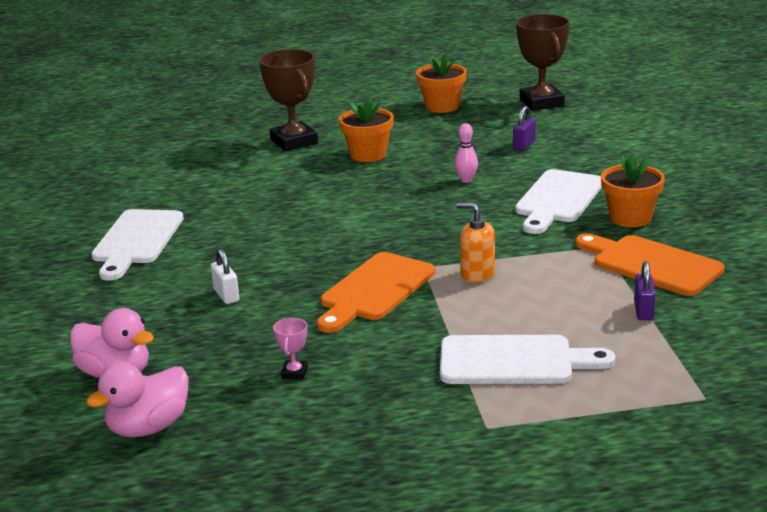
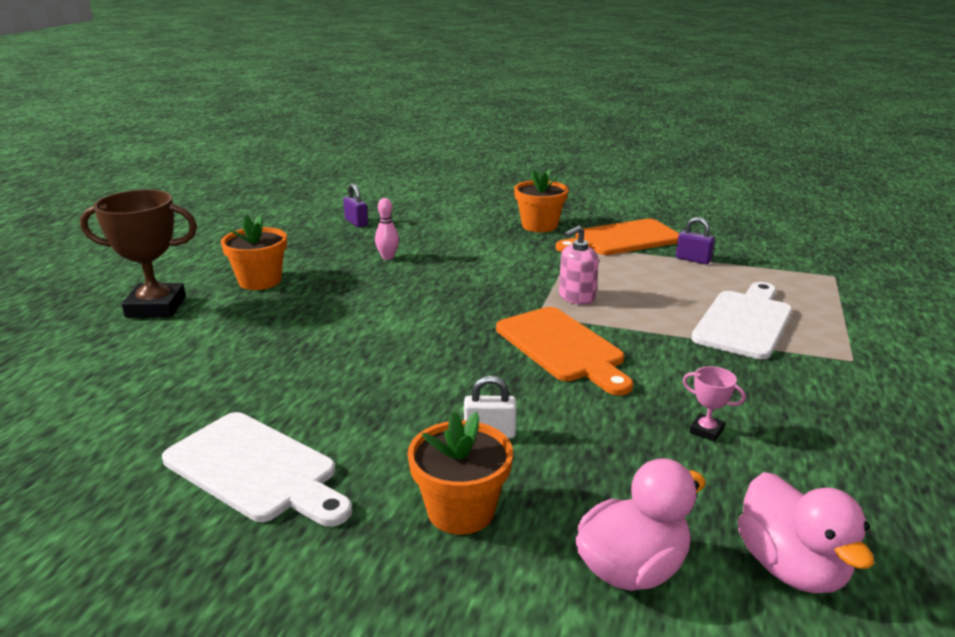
camera: 65 degrees left, 0 degrees up
(442, 106) = (216, 228): orange flower pot -> orange flower pot (461, 510)
(477, 274) = (576, 297): orange soap dispenser -> pink soap dispenser
(541, 103) = (286, 198): brown trophy -> none
(558, 200) = (476, 238): white cutting board -> none

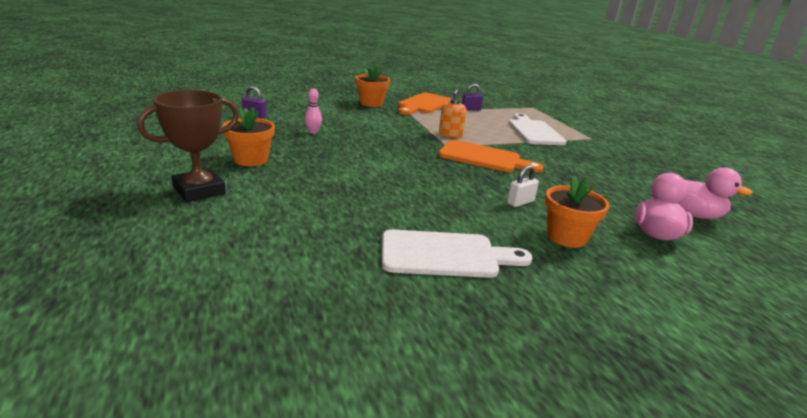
camera: 40 degrees left, 0 degrees up
(576, 297) = (450, 134): pink soap dispenser -> orange soap dispenser
(706, 430) = (592, 176): pink trophy -> none

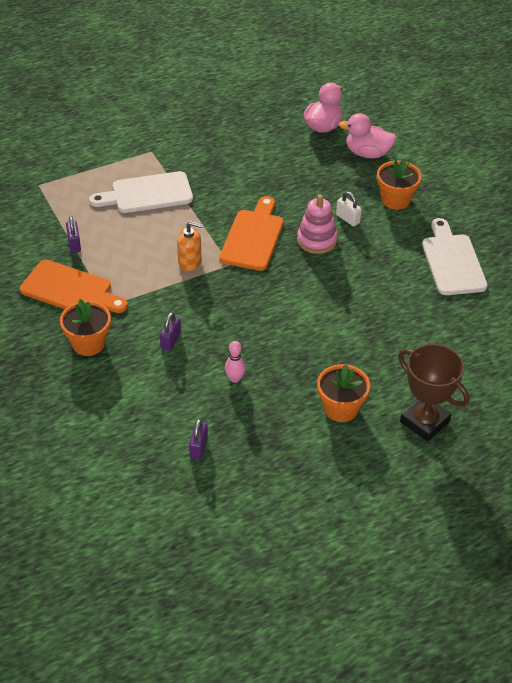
camera: 95 degrees left, 20 degrees up
(363, 120) = (171, 341): none -> purple padlock
(482, 182) = (317, 240): none -> pink stacking toy

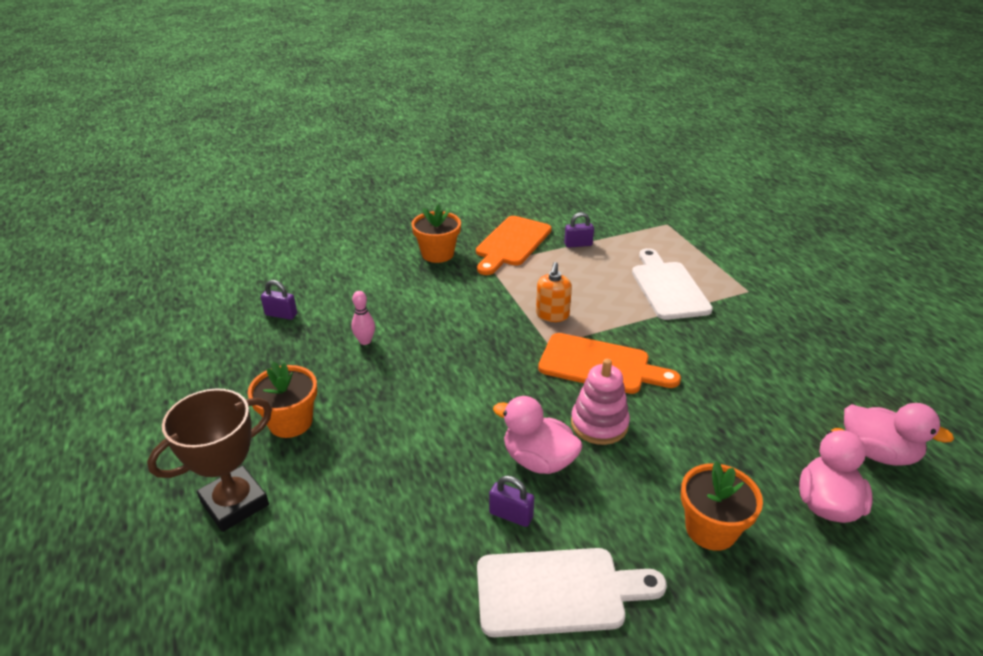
camera: 95 degrees right, 10 degrees down
(171, 341) = (431, 300): purple padlock -> purple padlock (511, 515)
(347, 219) = (650, 462): white padlock -> none
(355, 270) = (538, 460): none -> pink duck

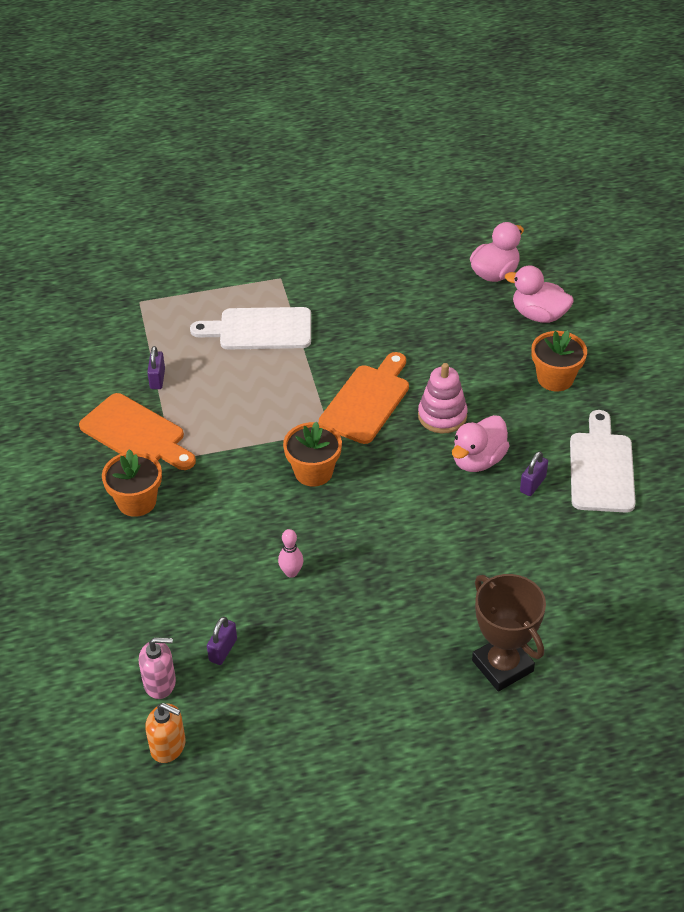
camera: 80 degrees left, 10 degrees up
(252, 289) = (160, 683): none -> pink soap dispenser
(290, 422) = (405, 631): orange flower pot -> orange flower pot (313, 472)
(552, 315) = (283, 421): orange soap dispenser -> orange soap dispenser (168, 746)

